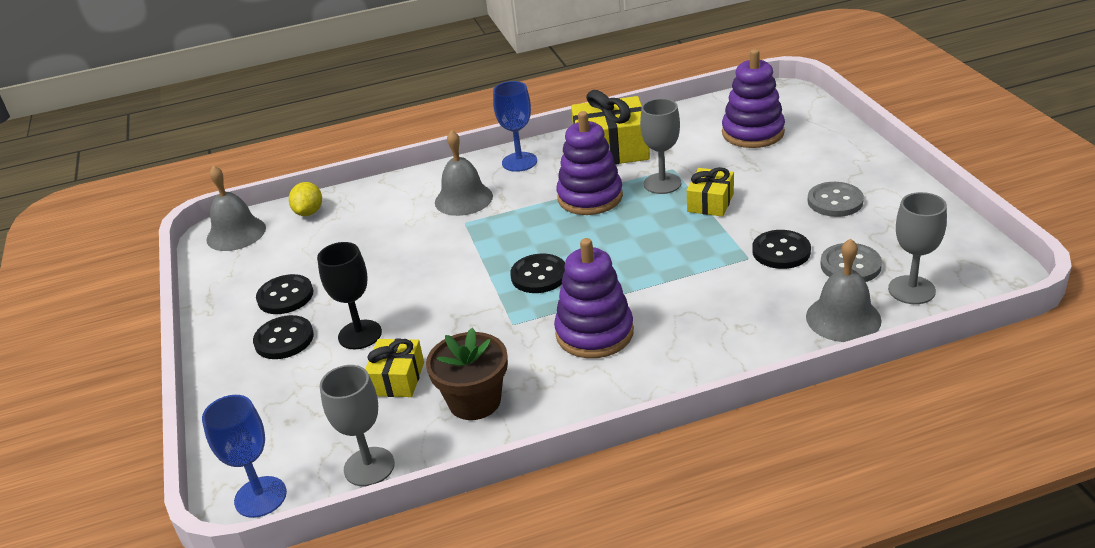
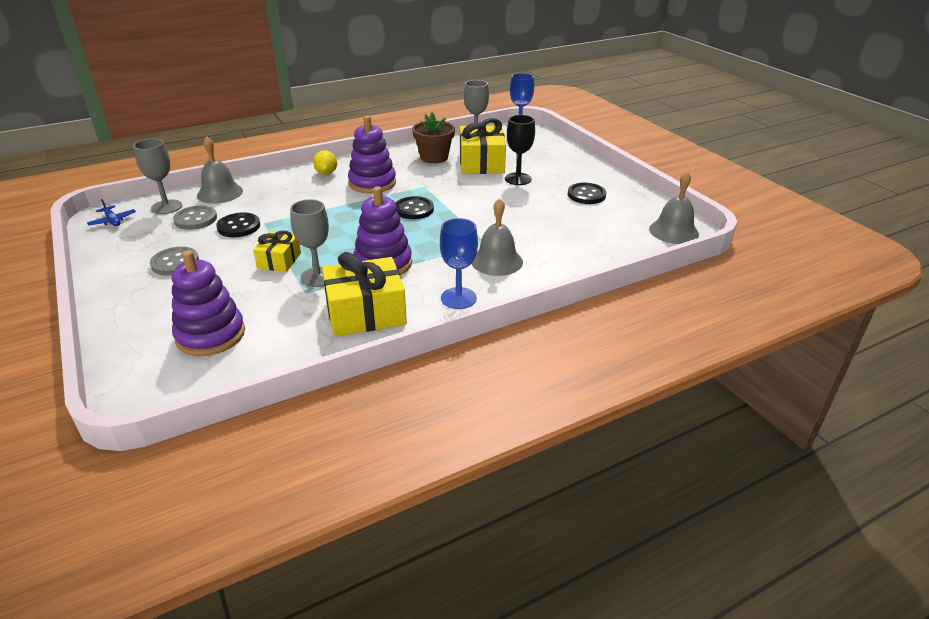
camera: 165 degrees right, 0 degrees up
(284, 339) = (564, 176): black button -> none
(309, 212) = (629, 248): yellow lemon -> yellow lemon (326, 173)
(397, 379) = (481, 163): yellow gift -> yellow gift, size x1.74
(974, 265) = (112, 221): none -> blue plane

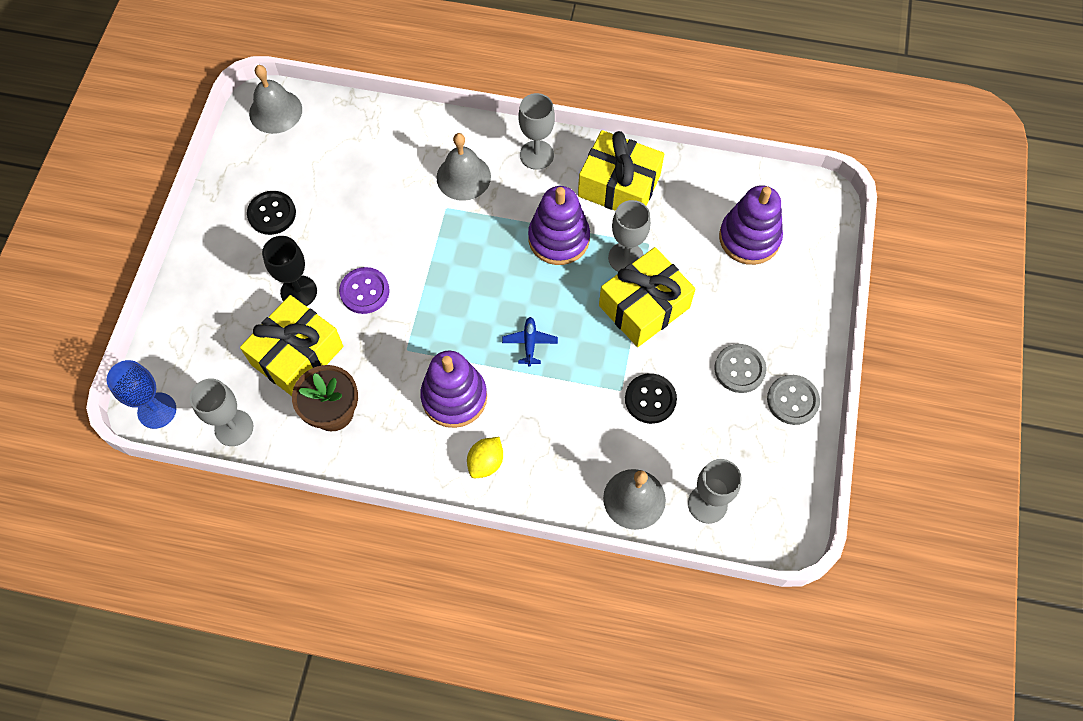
camera: 140 degrees left, 30 degrees up
(112, 221) = (776, 510): blue plane -> blue plane (529, 343)
(195, 219) = (687, 449): grey button -> grey button (792, 400)
(279, 260) = (644, 306): yellow gift -> yellow gift, size x1.74
(414, 209) = (458, 308): black button -> none
(458, 298) = (536, 155): blue goblet -> grey goblet
(481, 193) = (364, 291): none -> purple button

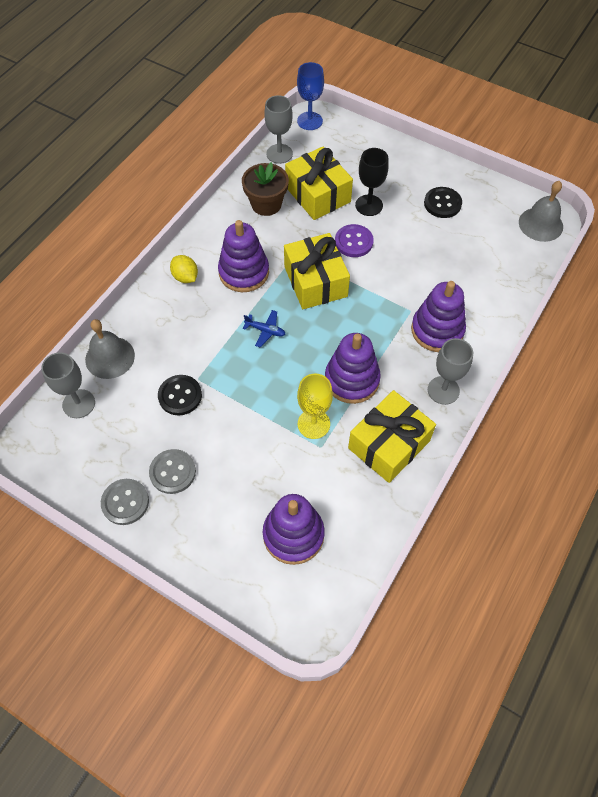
camera: 110 degrees right, 5 degrees down
(463, 177) = (437, 330): grey bell -> purple stacking toy
(626, 258) = (313, 424): grey goblet -> yellow goblet
(644, 306) = (262, 421): yellow gift -> yellow gift (315, 281)

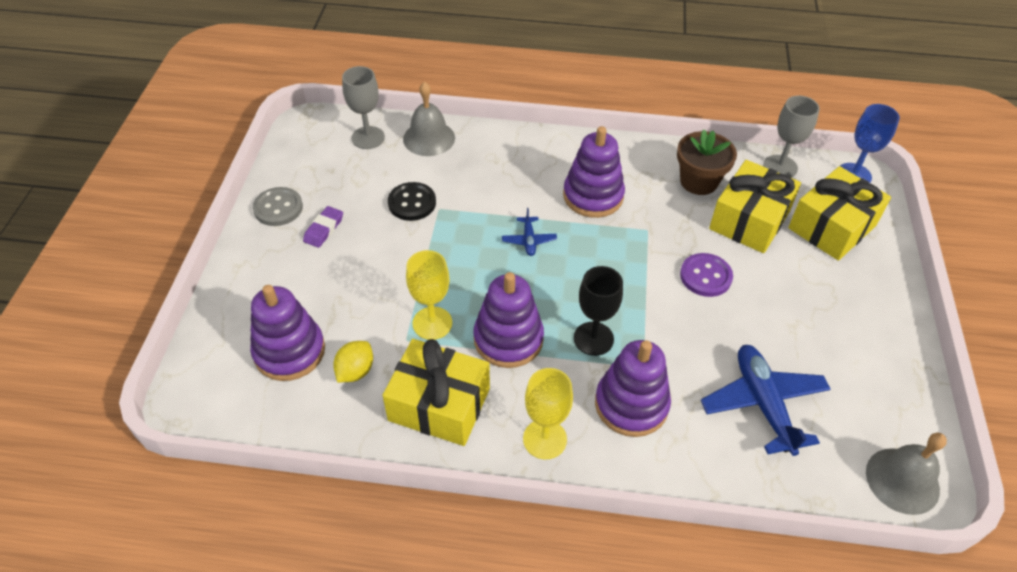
camera: 65 degrees right, 10 degrees down
(172, 472) = (324, 229): grey button -> purple eraser
(185, 277) = (556, 154): yellow lemon -> yellow lemon (355, 371)
(315, 281) = (623, 260): yellow gift -> yellow gift (832, 227)
(369, 205) = (773, 272): black goblet -> black goblet (593, 338)
(442, 203) = (839, 348): black button -> none
(443, 390) = (545, 439): grey goblet -> yellow goblet
(465, 261) = (763, 404): none -> blue plane

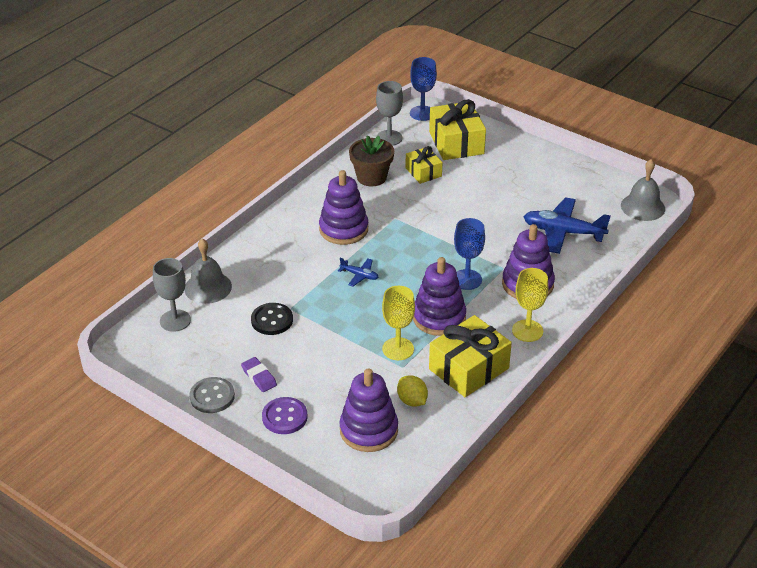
camera: 60 degrees left, 10 degrees down
(593, 338) = (467, 279): black goblet -> blue goblet
(705, 276) = (454, 211): purple button -> purple button (284, 417)
(749, 220) = (423, 172): yellow gift -> yellow gift, size x0.58

